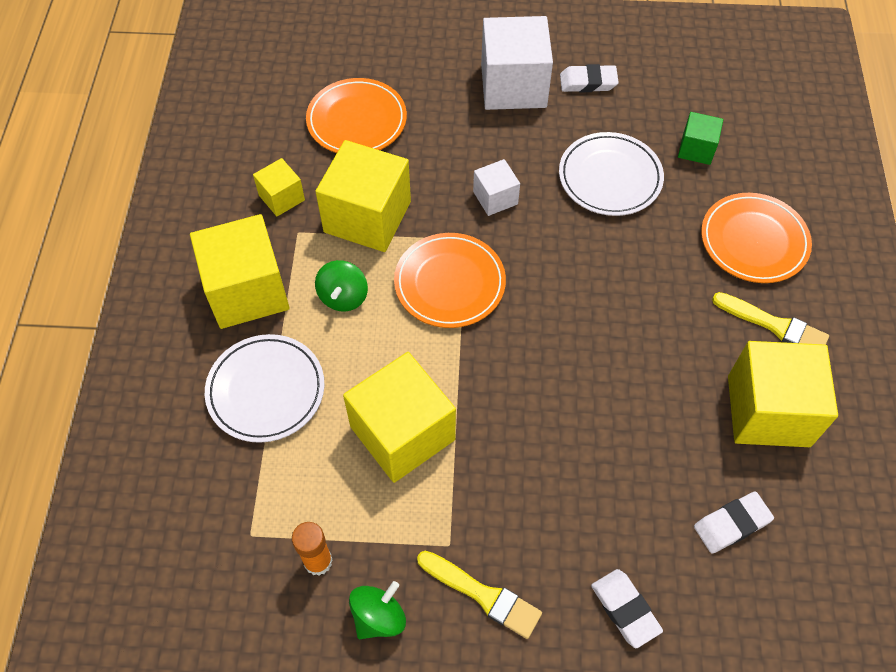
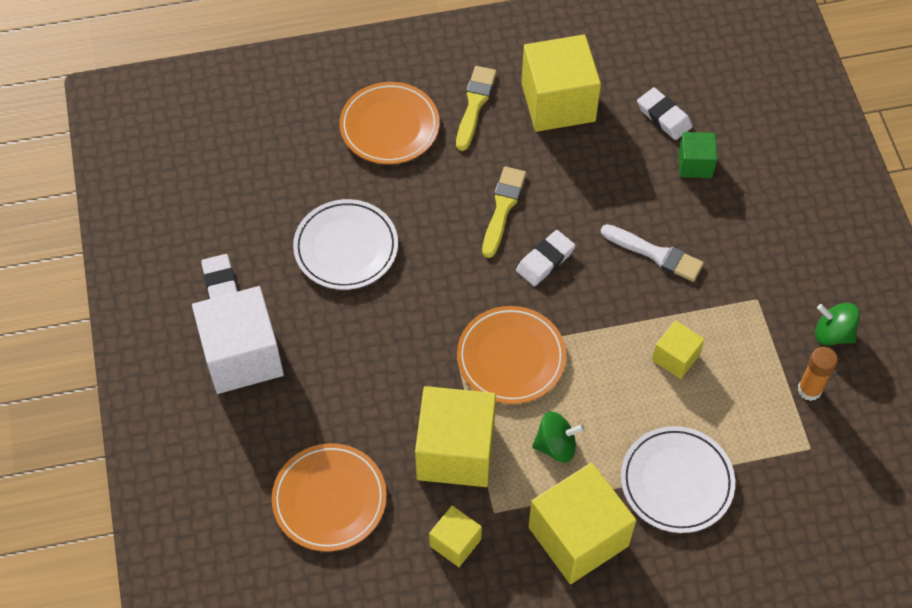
camera: 105 degrees left, 0 degrees up
(402, 433) = (675, 357): yellow cube -> yellow cube, size x0.51
(483, 595) = (785, 267): yellow brush -> yellow brush (502, 208)
(495, 198) = (399, 341): white cube -> none
(536, 453) = (655, 254): none -> white brush
(625, 609) = (756, 174): white eraser -> white eraser (545, 260)
(696, 149) = (291, 181): green cube -> green cube (695, 164)

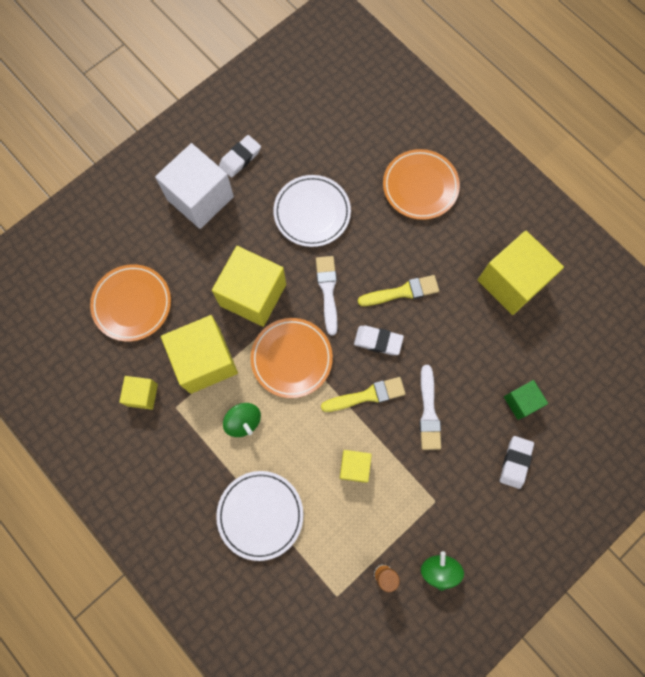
camera: 60 degrees right, 15 degrees up
(453, 280) = (327, 291): none -> white brush
(474, 104) = (473, 229): yellow brush -> yellow brush (367, 395)
(578, 536) = (186, 469): yellow cube -> yellow cube (253, 295)
(663, 117) = (547, 359): white eraser -> white eraser (515, 462)

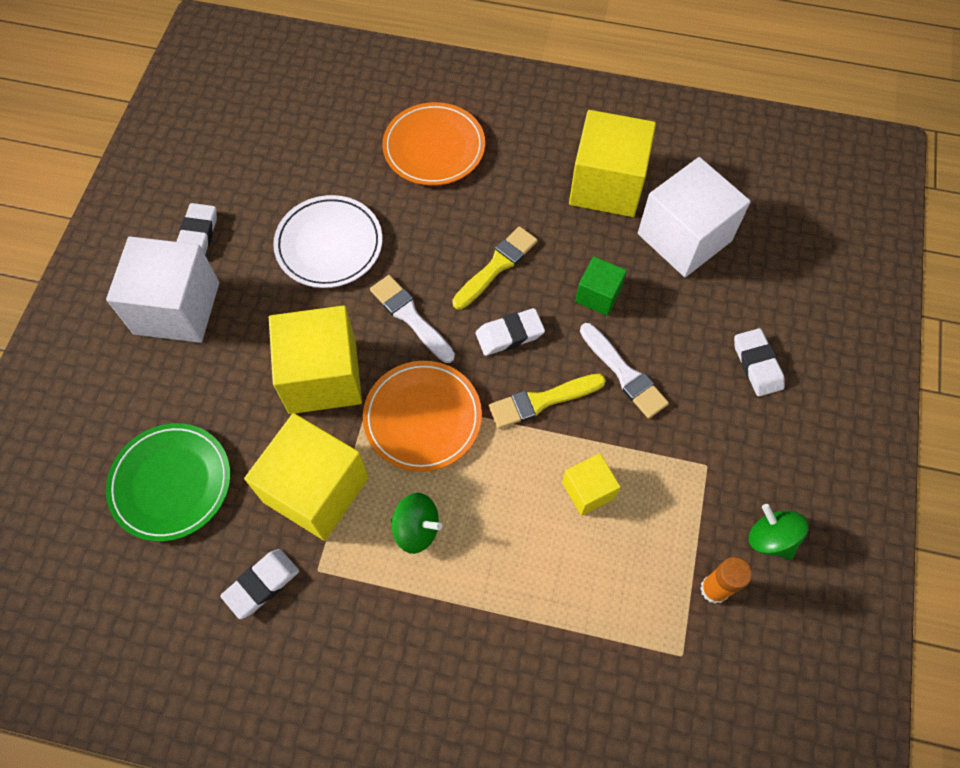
camera: 35 degrees left, 10 degrees down
(132, 304) = (171, 483): orange plate -> green plate
(142, 395) = (262, 584): yellow cube -> white eraser
(260, 515) = (519, 625): white plate -> none
(367, 395) = (542, 401): yellow brush -> yellow brush turned 150 degrees counterclockwise
(521, 402) = (713, 298): green cube -> green cube (598, 295)
(534, 350) = (684, 237): none -> white cube

